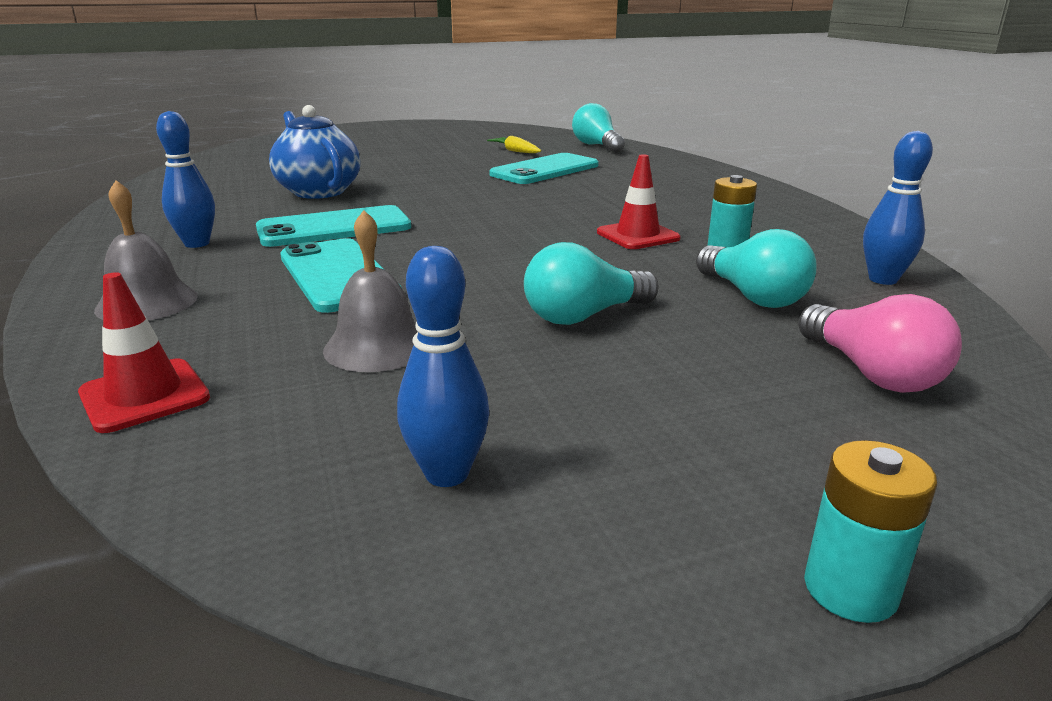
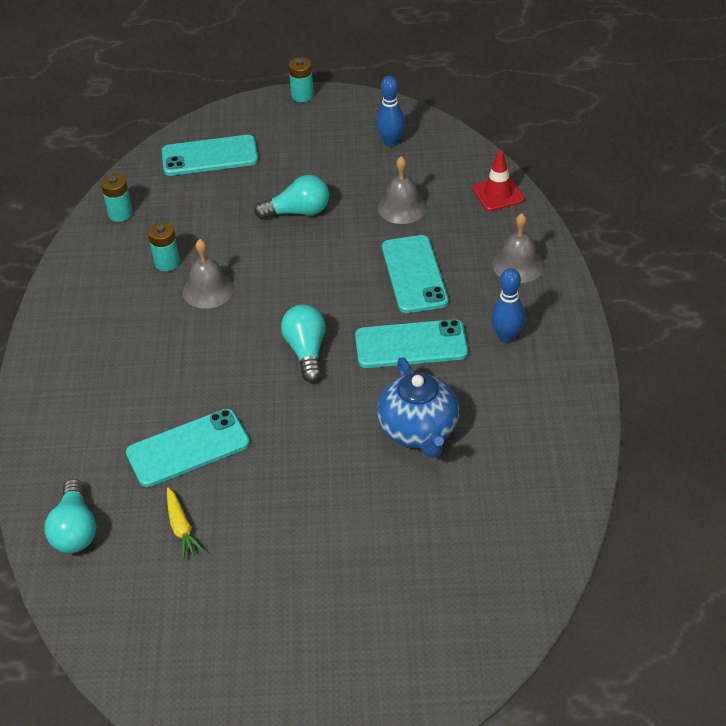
camera: 160 degrees left, 20 degrees up
(637, 236) = (208, 290): red traffic cone -> grey bell
(752, 296) = (203, 212): turquoise light bulb -> turquoise light bulb (306, 351)
(871, 373) = (210, 156): pink light bulb -> turquoise phone
(883, 279) = (120, 214): blue bowling pin -> turquoise battery

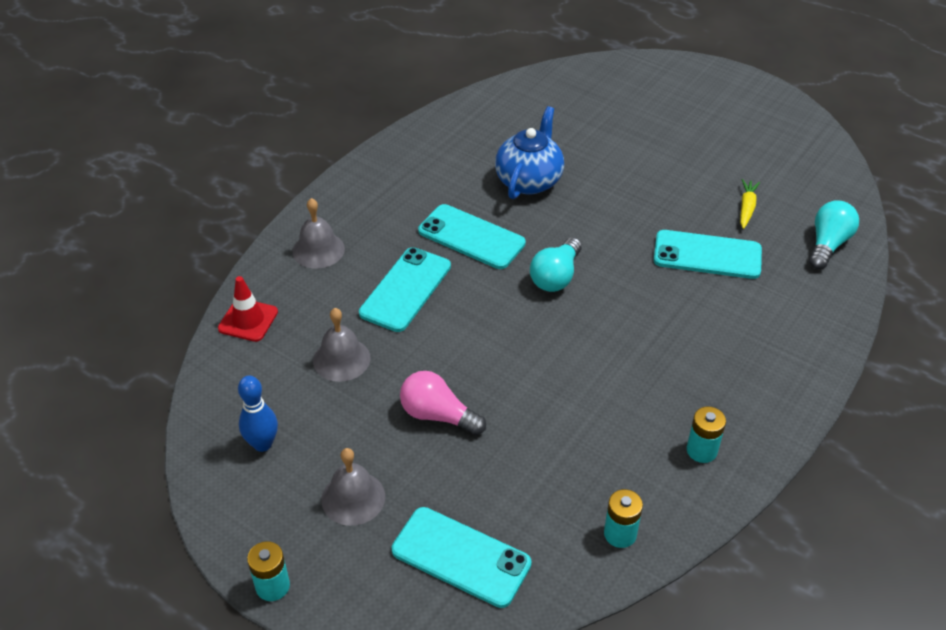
camera: 145 degrees left, 0 degrees up
(167, 262) = (611, 435): turquoise battery -> turquoise battery (701, 450)
(208, 290) = (593, 380): grey bell -> grey bell (353, 498)
(298, 212) = (438, 415): turquoise light bulb -> pink light bulb
(507, 336) = (397, 204): blue bowling pin -> none

